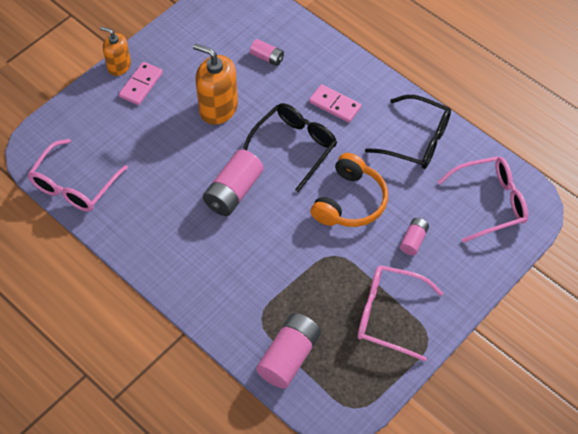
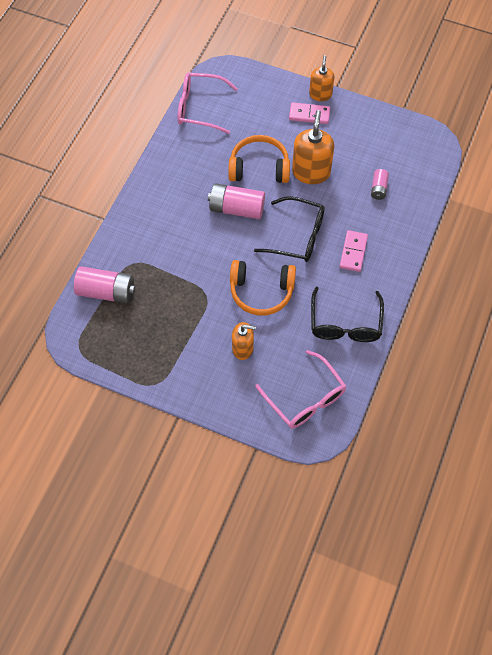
camera: 70 degrees right, 5 degrees up
(189, 153) = (259, 167): none -> orange headphones
(388, 315) = (166, 349): pink glasses -> none
(413, 240) = (243, 348): pink battery -> orange soap dispenser

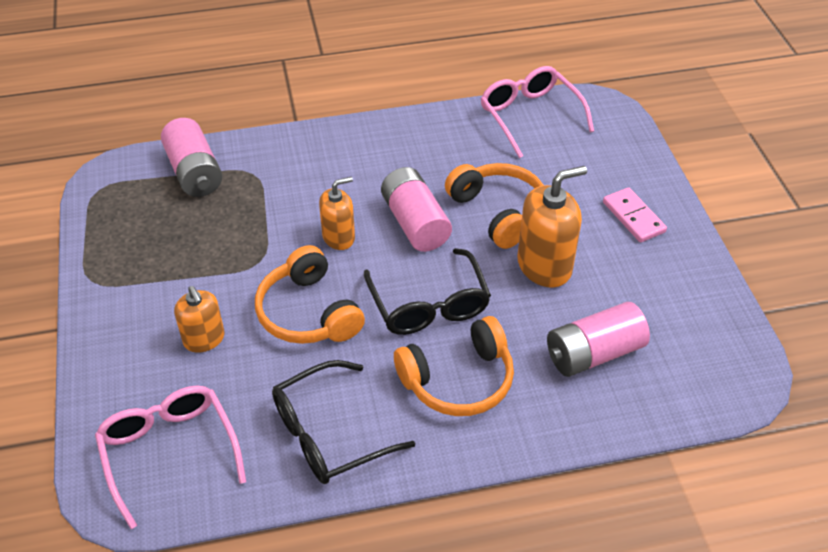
camera: 55 degrees right, 15 degrees down
(305, 398) = (169, 451): pink glasses -> pink glasses turned 135 degrees clockwise
(320, 94) = (678, 211): orange soap dispenser -> orange soap dispenser (339, 237)
(353, 252) = (458, 380): pink domino -> orange headphones
(378, 188) = (594, 353): pink battery -> pink battery, size x1.86

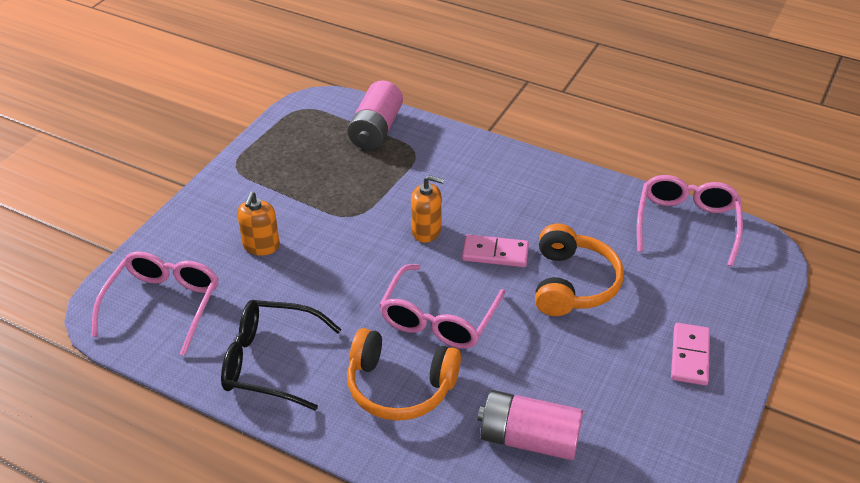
camera: 40 degrees right, 5 degrees down
(308, 312) = (347, 271): orange headphones -> none
(415, 223) = (495, 253): pink battery -> pink domino
(429, 305) = (438, 319): black glasses -> pink glasses
(544, 266) = (564, 347): orange soap dispenser -> none

